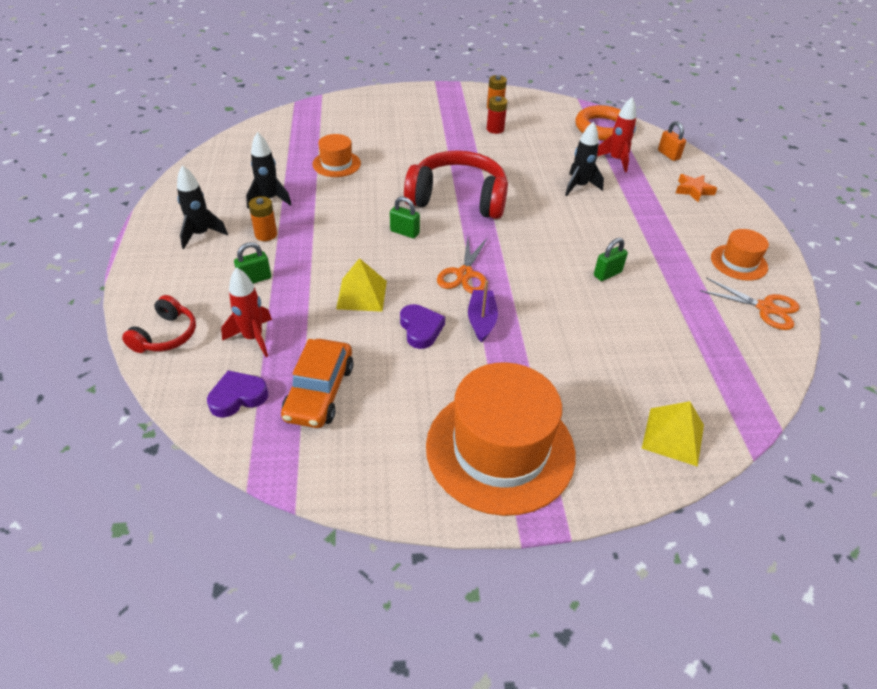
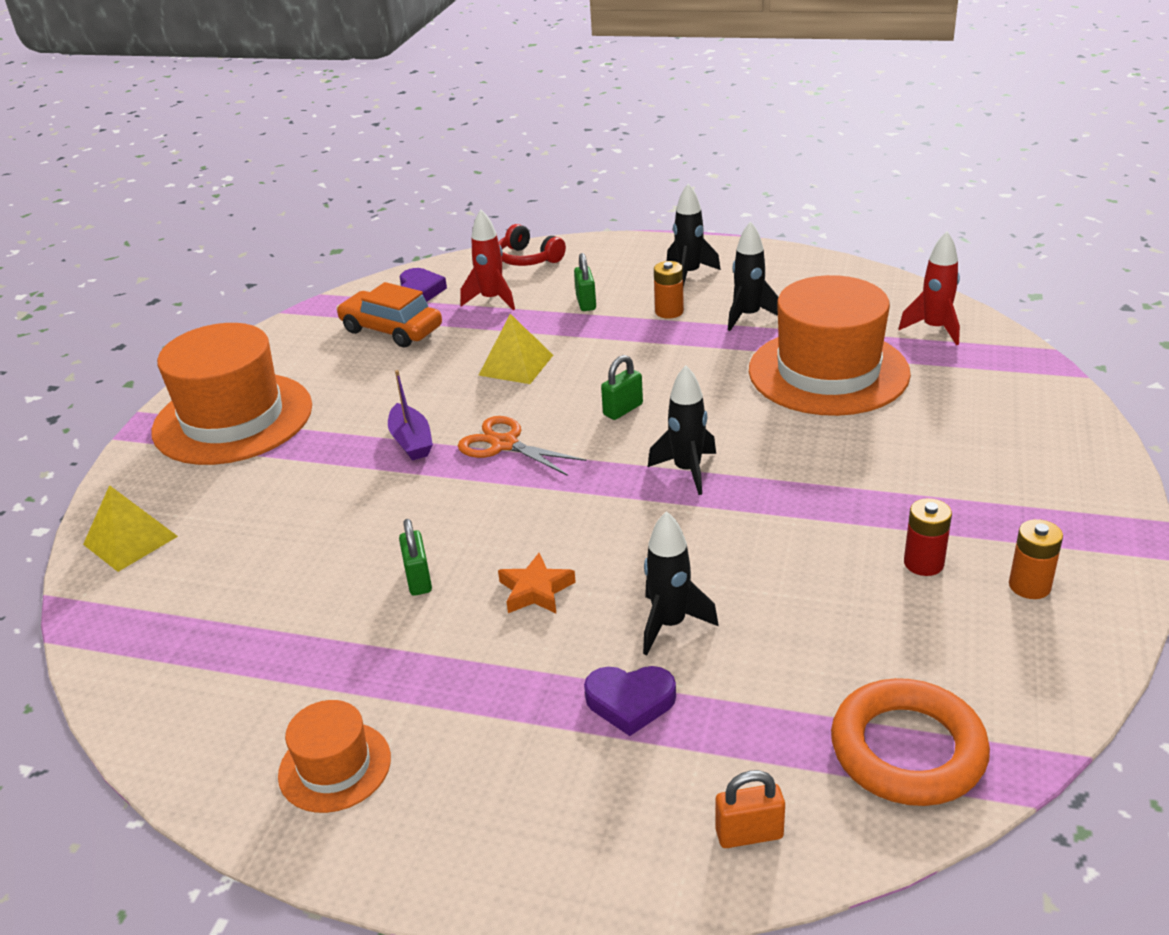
camera: 115 degrees right, 10 degrees down
(336, 164) = (828, 372): orange hat -> orange hat, size x2.04
(421, 329) = (430, 396): purple heart -> purple heart (630, 702)
(458, 198) = (687, 470): red headphones -> black rocket
(481, 320) = (411, 441): purple boat -> purple boat turned 45 degrees clockwise
(616, 160) = (751, 718): red rocket -> red rocket (934, 329)
(693, 190) = (584, 811): orange star -> orange star (536, 590)
(765, 308) = (216, 742): orange scissors -> none

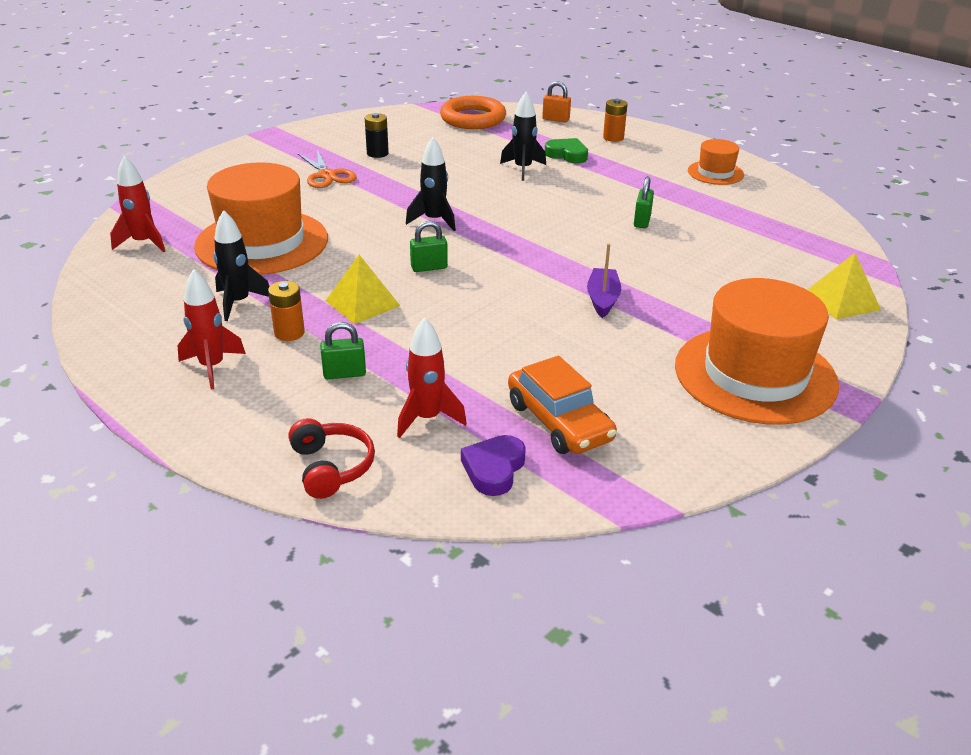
camera: 155 degrees left, 0 degrees up
(504, 444) = (534, 274): orange scissors -> orange scissors (327, 175)
(516, 365) = (471, 332): yellow pyramid -> yellow pyramid (362, 303)
(536, 590) = (578, 198): orange star -> none
(586, 303) = (344, 373): green padlock -> green padlock turned 60 degrees clockwise
(630, 702) = (567, 155): purple heart -> green heart
(689, 274) = (212, 367): black rocket -> red rocket
(923, 563) = (377, 153): red battery -> black battery
(1029, 586) = (348, 136): orange battery -> orange battery (613, 138)

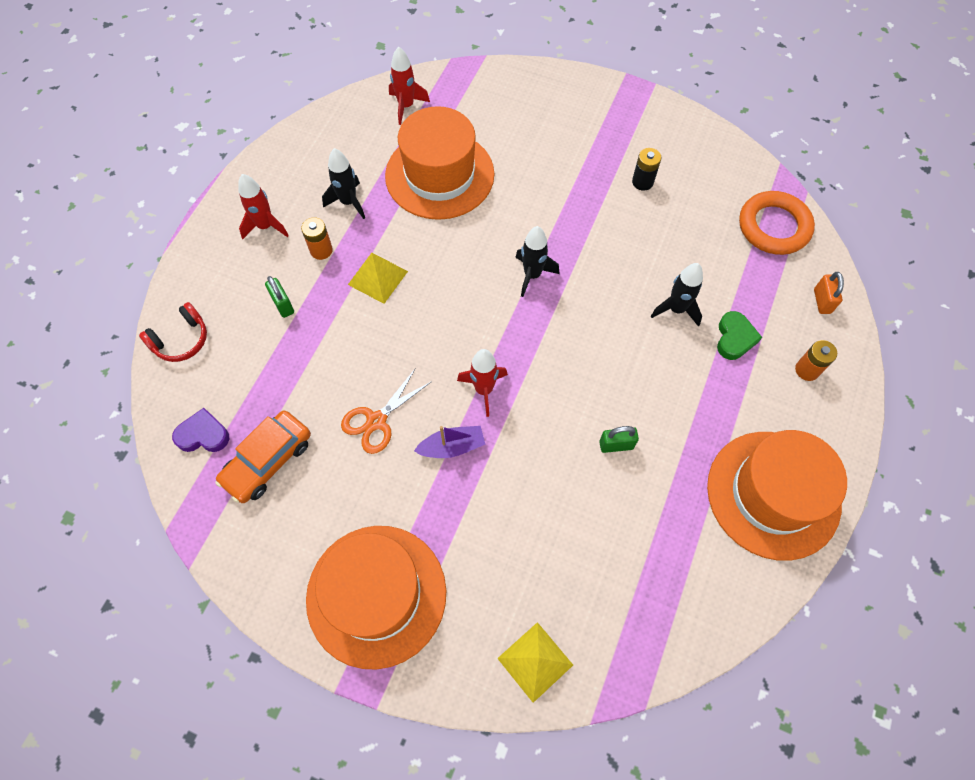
camera: 70 degrees right, 30 degrees up
(327, 175) = (576, 165): orange scissors -> orange scissors (376, 421)
(427, 418) = (247, 375): red rocket -> red rocket (484, 390)
(429, 267) = (450, 301): green padlock -> none
(715, 173) = (773, 494): orange hat -> orange hat, size x2.04

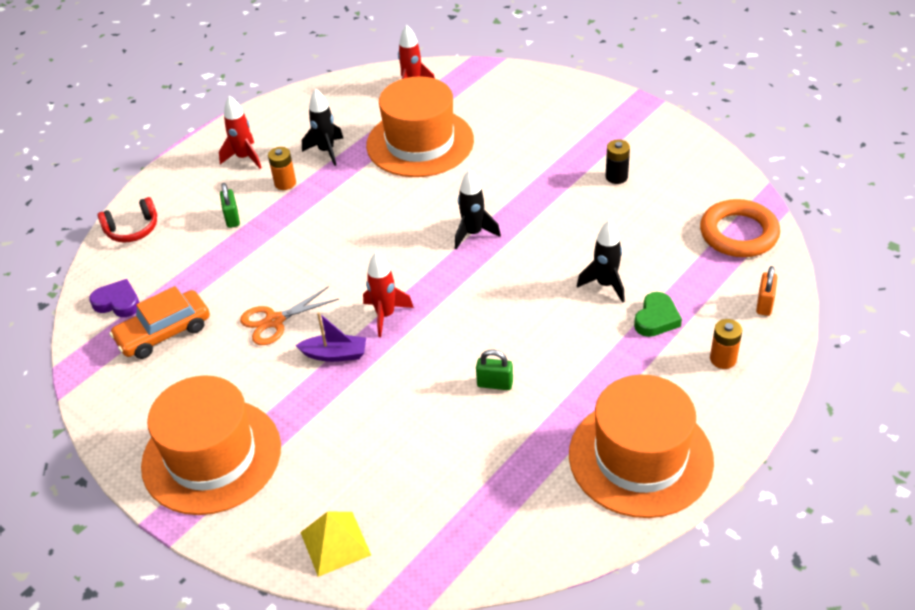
camera: 20 degrees right, 20 degrees down
(378, 277) = (326, 212): yellow pyramid -> none

